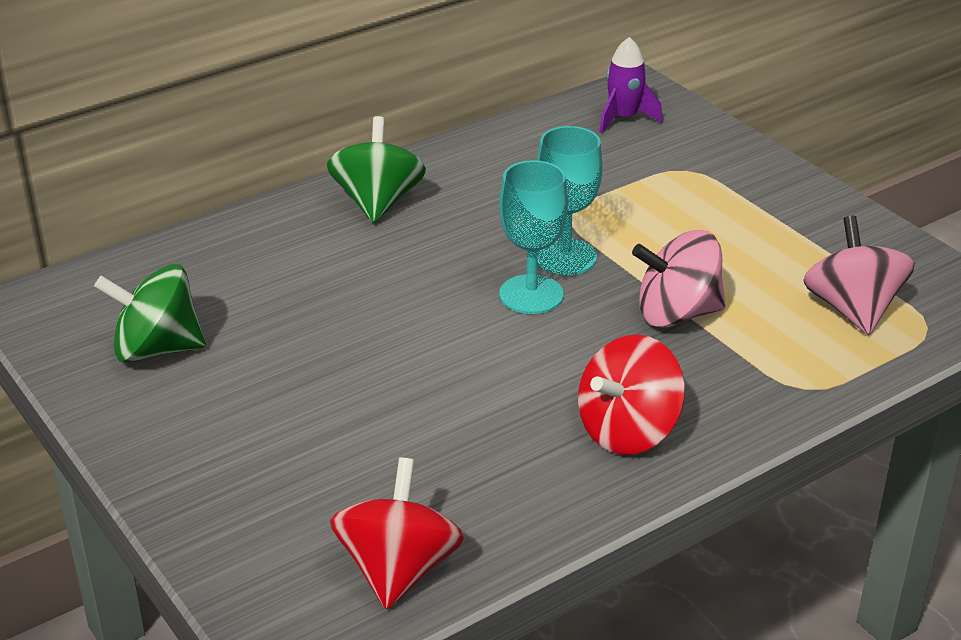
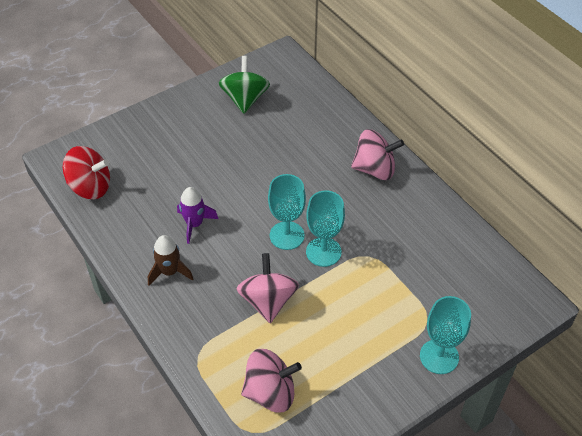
camera: 90 degrees right, 15 degrees up
(377, 202) = (375, 169): green spinning top -> pink spinning top
(624, 118) = (491, 290): purple rocket -> purple rocket (194, 224)
(628, 431) = (170, 272): red spinning top -> brown rocket
(747, 164) = (439, 356): none -> turquoise goblet

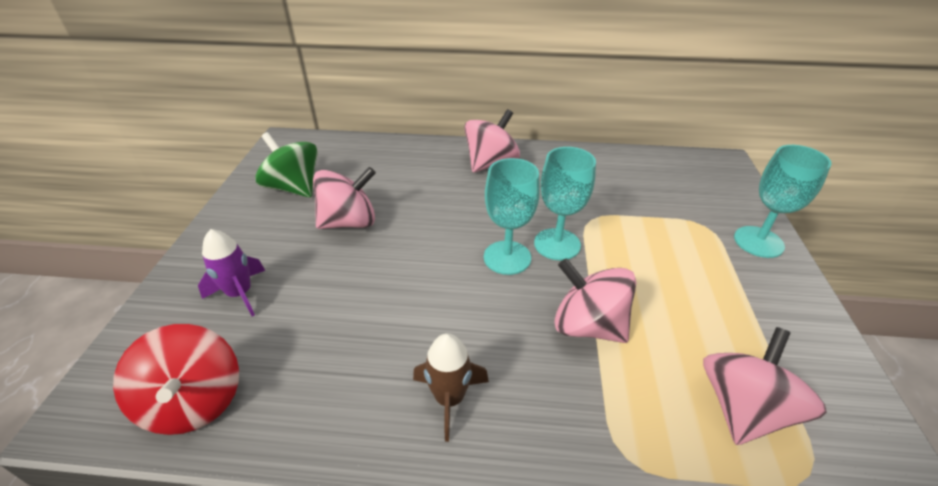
camera: 50 degrees left, 10 degrees down
(90, 187) = (195, 401): red spinning top -> red spinning top turned 105 degrees clockwise
(194, 224) = (402, 324): purple rocket -> purple rocket (240, 294)
(243, 146) = (349, 222): none -> pink spinning top

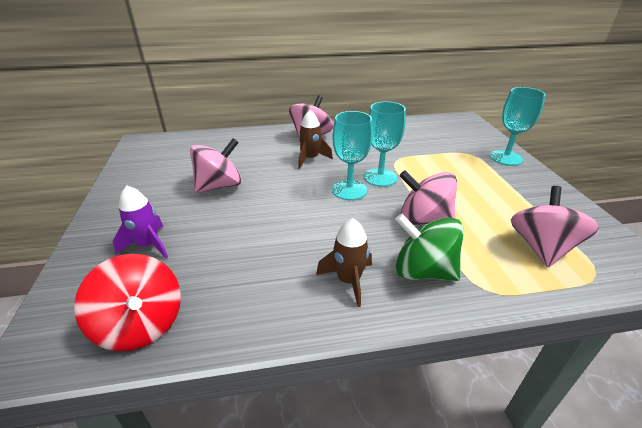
camera: 15 degrees left, 5 degrees down
(294, 188) = (163, 170): green spinning top -> green spinning top (423, 271)
(476, 199) = (310, 159): none -> brown rocket

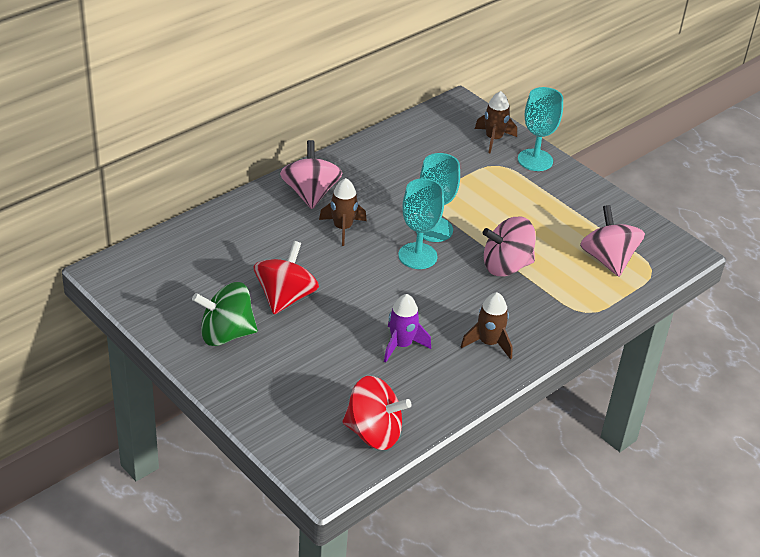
camera: 35 degrees left, 5 degrees up
(148, 245) = (298, 380): purple rocket -> purple rocket (401, 345)
(219, 186) = (285, 297): pink spinning top -> red spinning top
(423, 271) = (536, 314): green spinning top -> green spinning top (226, 334)
(477, 139) = (493, 139): none -> brown rocket

